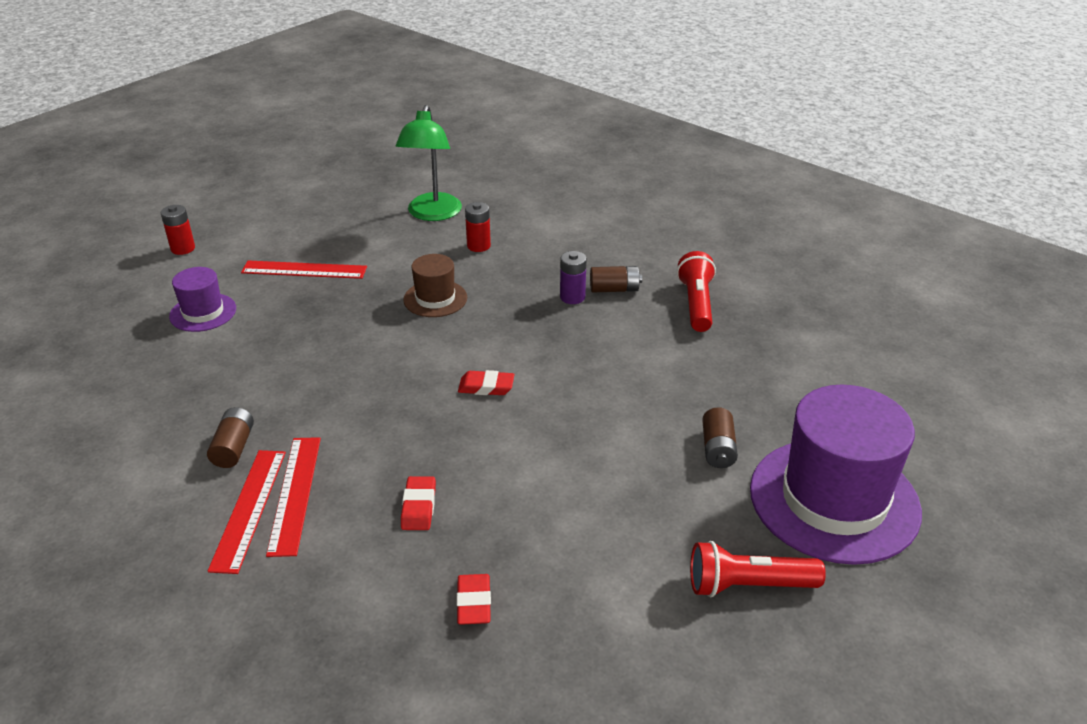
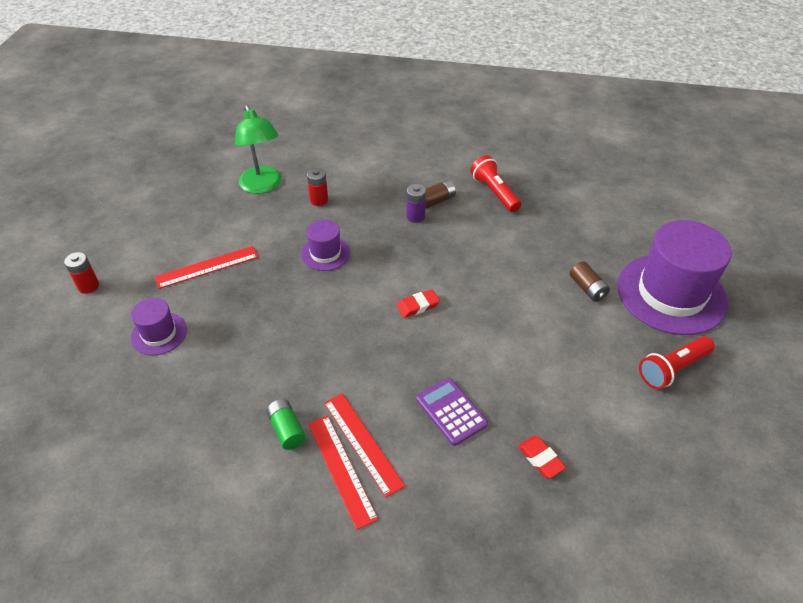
camera: 30 degrees left, 10 degrees up
(234, 447) = (287, 430): brown battery -> green battery
(419, 507) = (451, 411): red eraser -> purple calculator
(435, 299) = (325, 253): brown hat -> purple hat

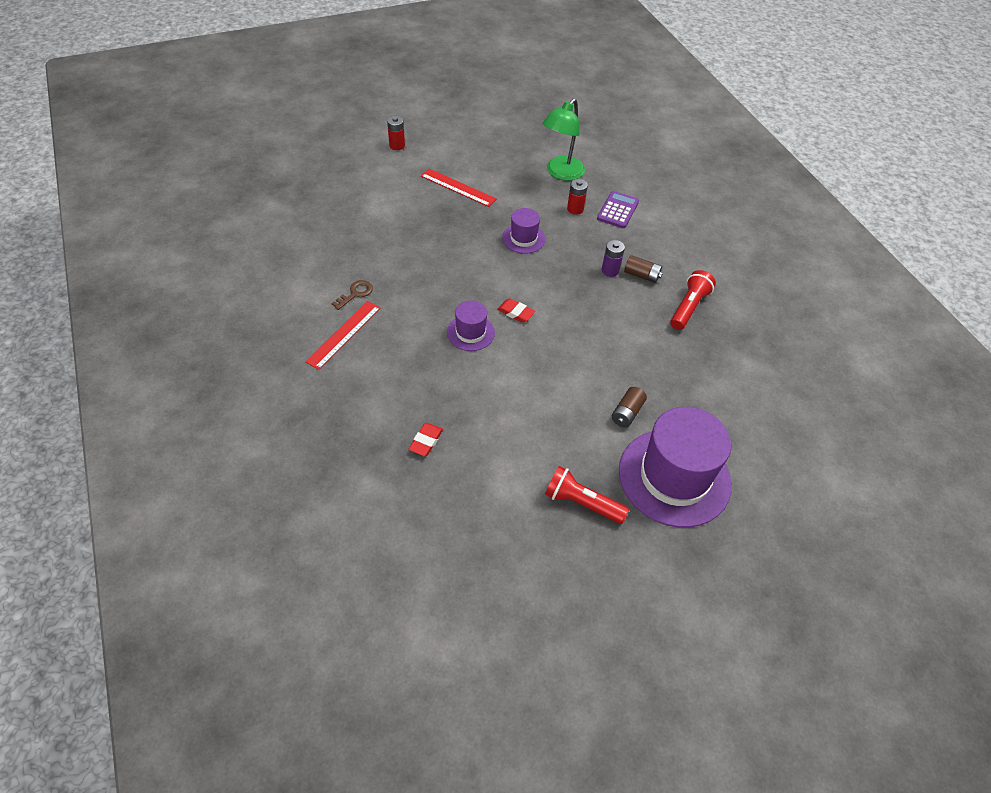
camera: 55 degrees right, 5 degrees up
(159, 333) = (385, 196): purple hat -> purple hat (470, 332)
(287, 430) = (355, 293): green battery -> brown key
(362, 443) = (371, 336): red ruler -> none
(451, 411) = (431, 372): purple calculator -> purple calculator (618, 210)

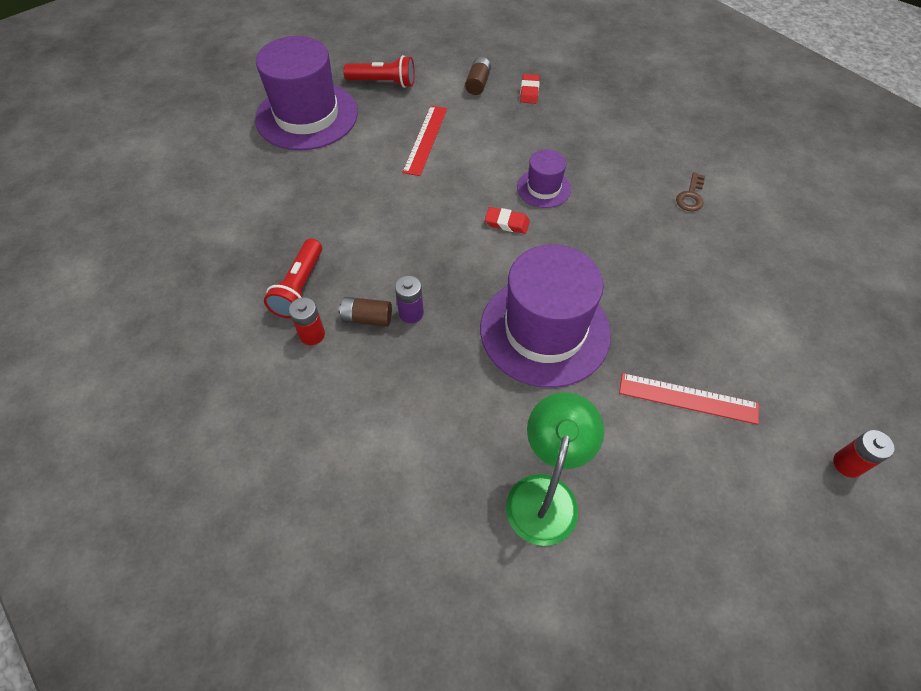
camera: 165 degrees right, 5 degrees up
(344, 334) = (666, 153): red ruler -> red ruler (425, 139)
(523, 238) = (544, 330): purple hat -> purple hat, size x2.06
(575, 209) = (492, 413): red battery -> red battery (312, 335)
(618, 210) = (425, 433): purple calculator -> none
(627, 413) = (358, 154): brown battery -> brown battery (478, 84)

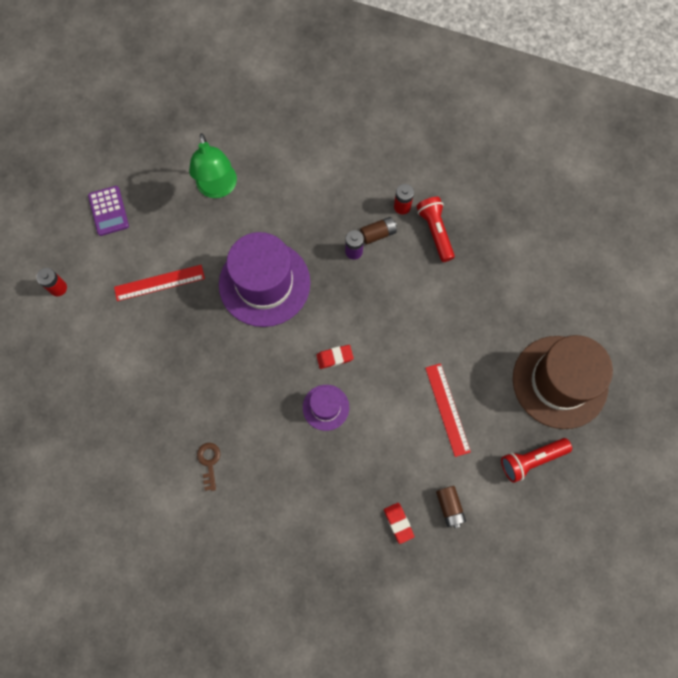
camera: 150 degrees right, 15 degrees up
(307, 116) = (560, 382): purple hat -> brown hat
(740, 550) = (108, 211): none -> purple calculator

